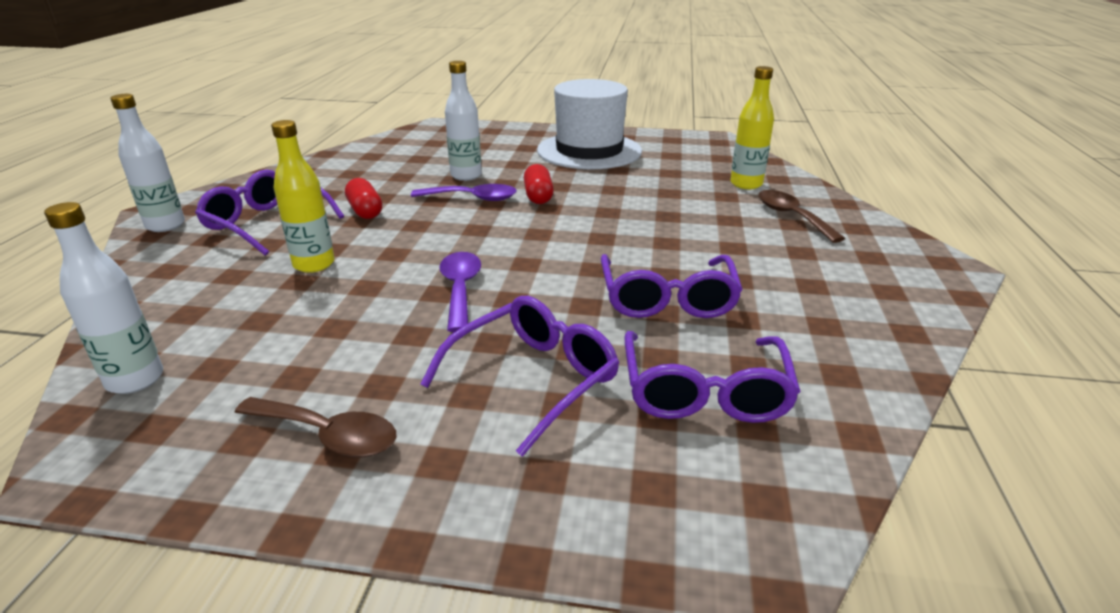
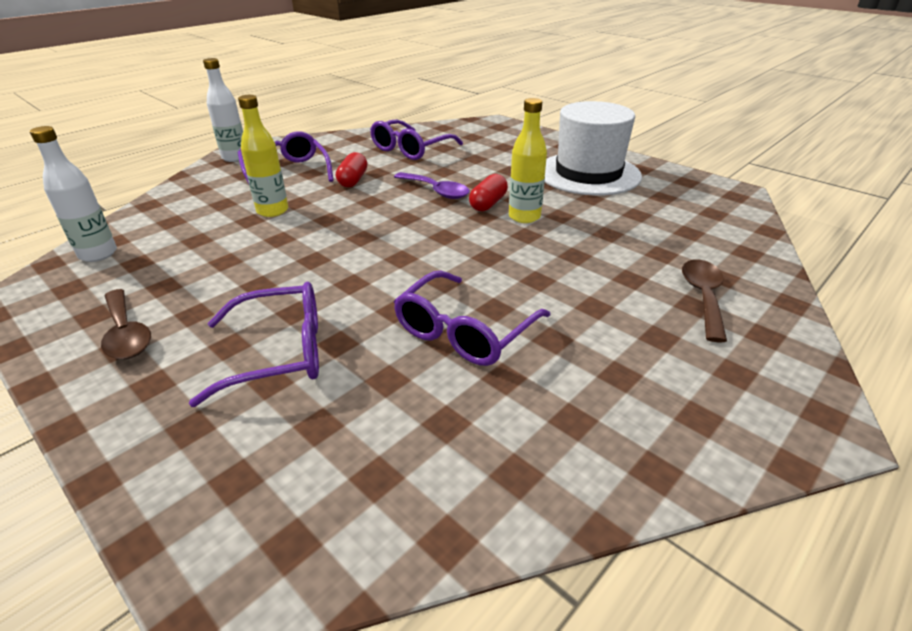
camera: 35 degrees right, 5 degrees up
(460, 289) = (330, 262): purple spoon -> none
(466, 176) = (457, 170): white bottle -> none
(704, 392) = (377, 426): purple glasses -> purple glasses (410, 149)
(746, 184) = (701, 248): yellow bottle -> yellow bottle (524, 217)

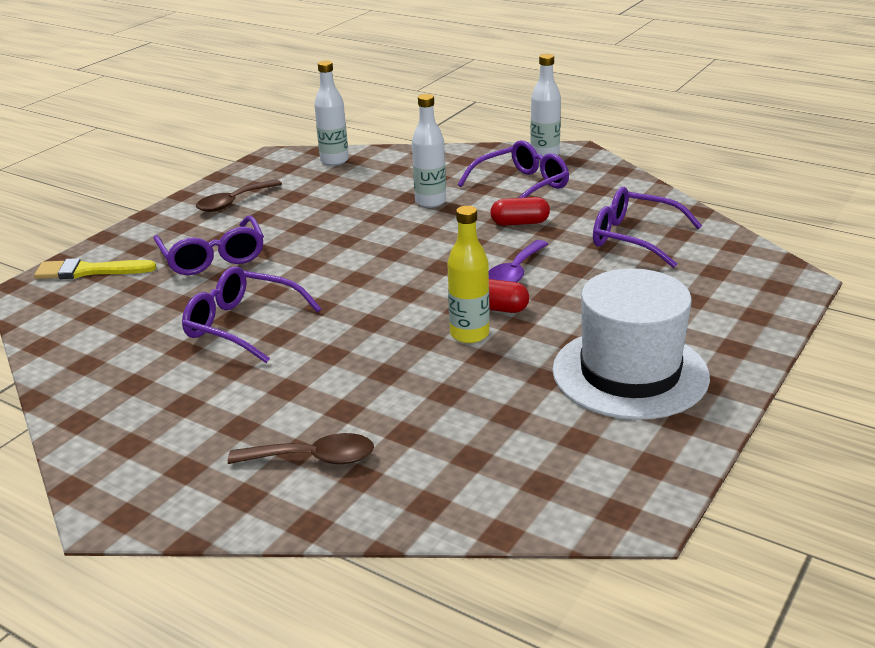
camera: 80 degrees right, 5 degrees down
(220, 492) = (89, 271): none -> yellow brush
(272, 211) = (430, 202): yellow bottle -> white bottle

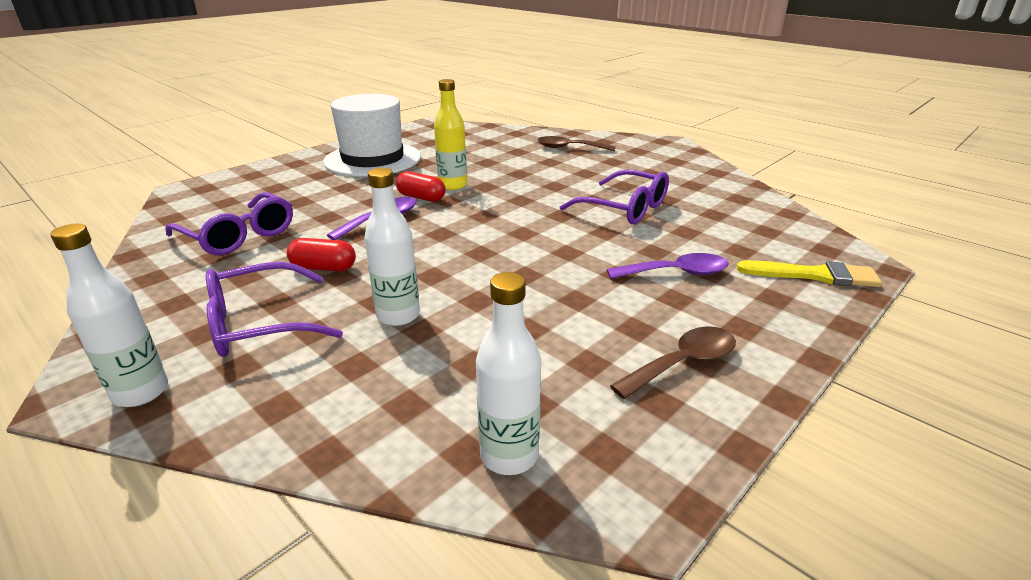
camera: 170 degrees left, 0 degrees up
(213, 257) = (676, 273): purple glasses -> purple spoon

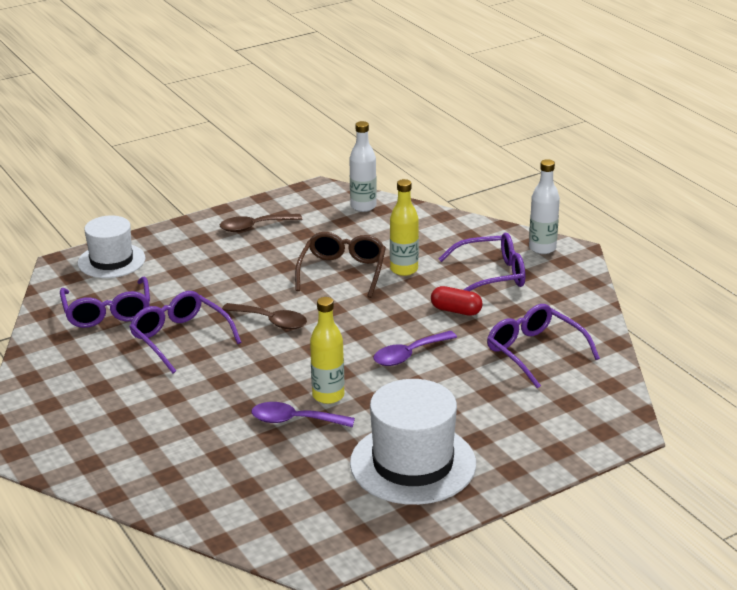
camera: 165 degrees left, 0 degrees up
(398, 315) = (404, 269): white bottle -> yellow bottle
(421, 198) = (366, 380): red capsule -> none
(489, 300) = (342, 272): none -> brown glasses
(569, 148) = (149, 452): brown spoon -> brown spoon (271, 321)
(676, 273) = (202, 274): purple spoon -> purple spoon (294, 420)
(727, 221) = (107, 312): none -> purple glasses
(814, 275) = (111, 261): yellow brush -> white hat

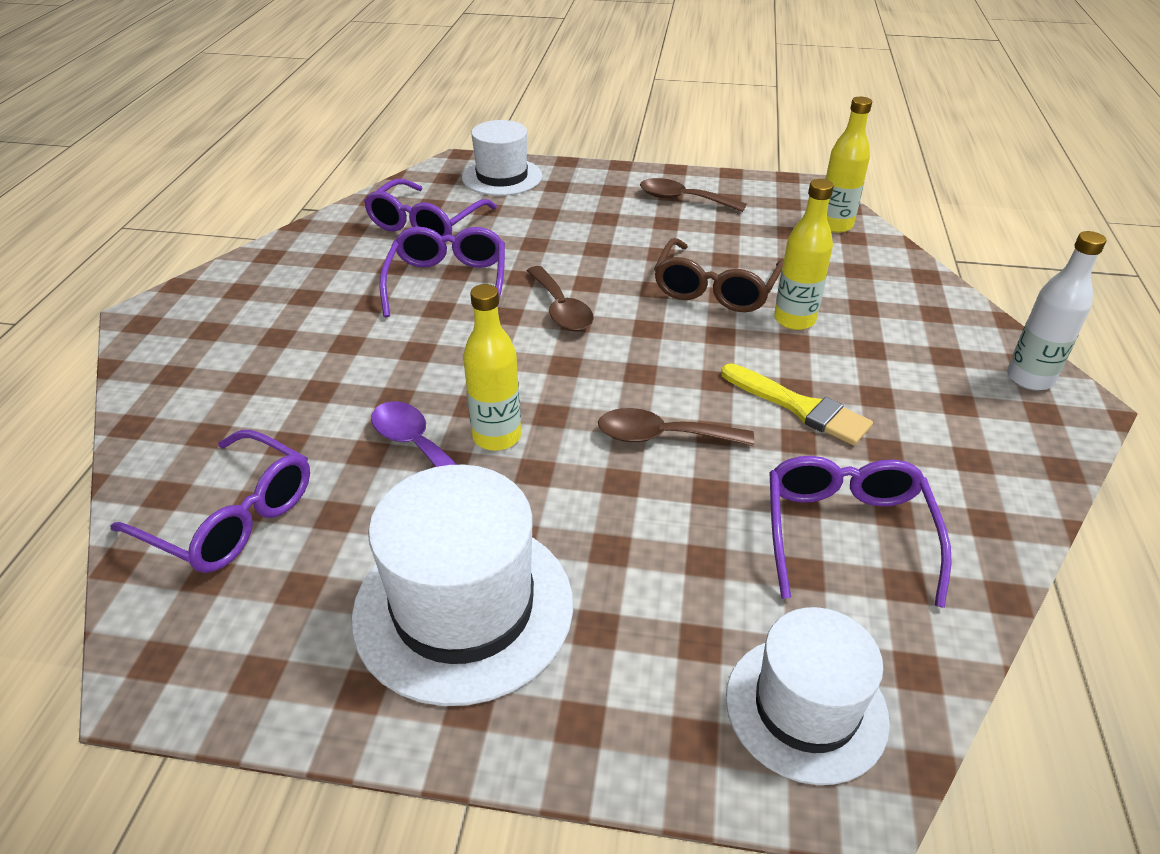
camera: 40 degrees right, 10 degrees up
(342, 272) = (715, 289): brown glasses -> brown glasses turned 150 degrees clockwise
(363, 206) = (834, 225): white bottle -> yellow bottle
(409, 355) = (662, 436): purple spoon -> brown spoon
(456, 310) = (799, 407): red capsule -> yellow brush
(491, 275) = (908, 382): purple glasses -> purple glasses (231, 517)
(585, 418) = (806, 707): none -> white hat

